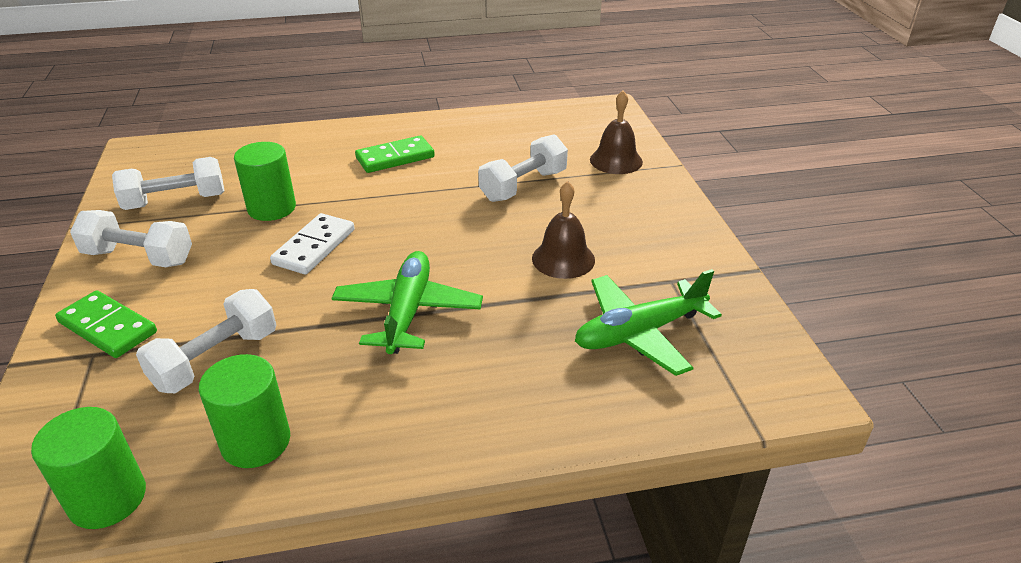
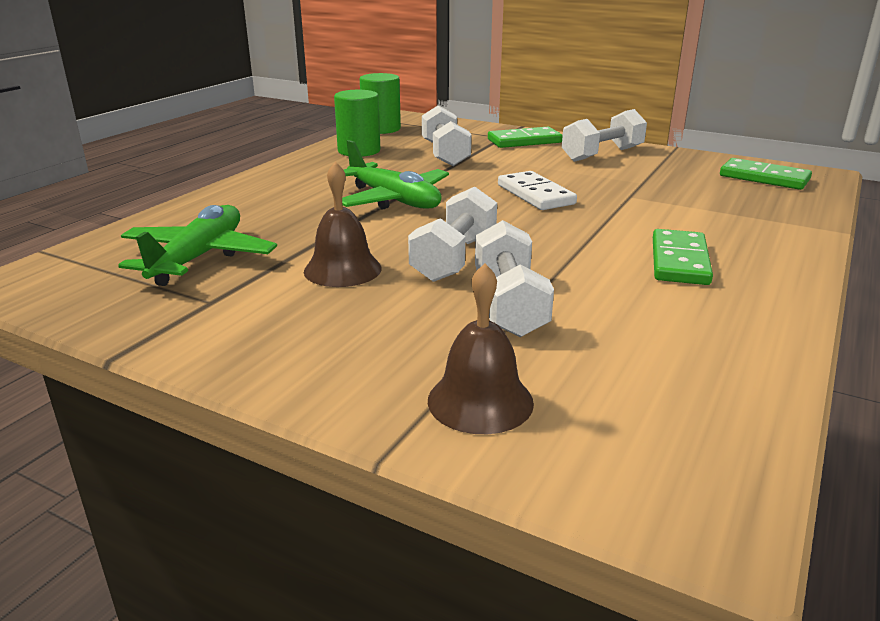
camera: 130 degrees right, 10 degrees down
(167, 166) = (764, 178): none -> green domino
(175, 201) = (684, 172): white dumbbell -> white dumbbell (454, 258)
(272, 208) = (627, 194): green cylinder -> none

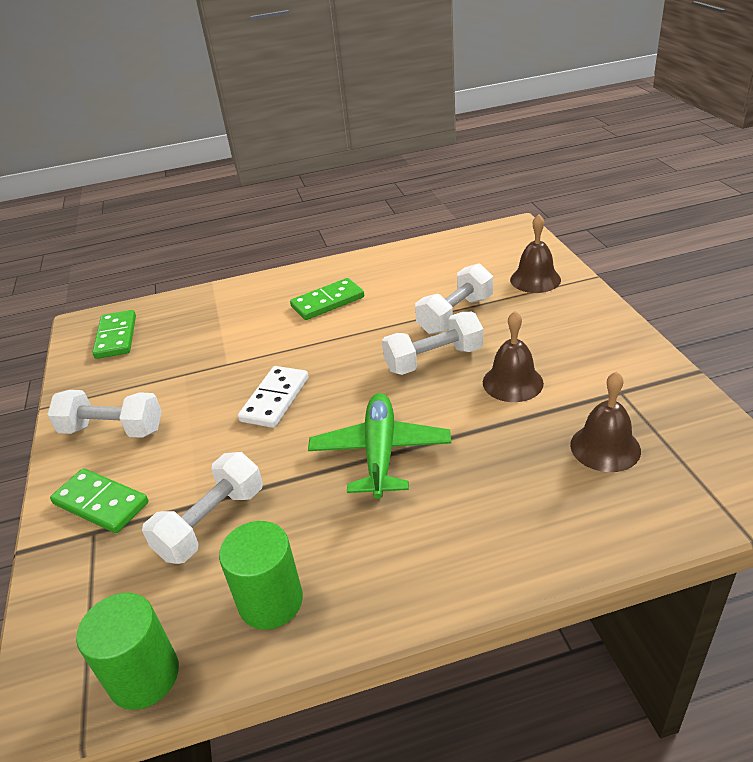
camera: 130 degrees left, 10 degrees up
(199, 258) = (605, 447): green plane -> brown bell

